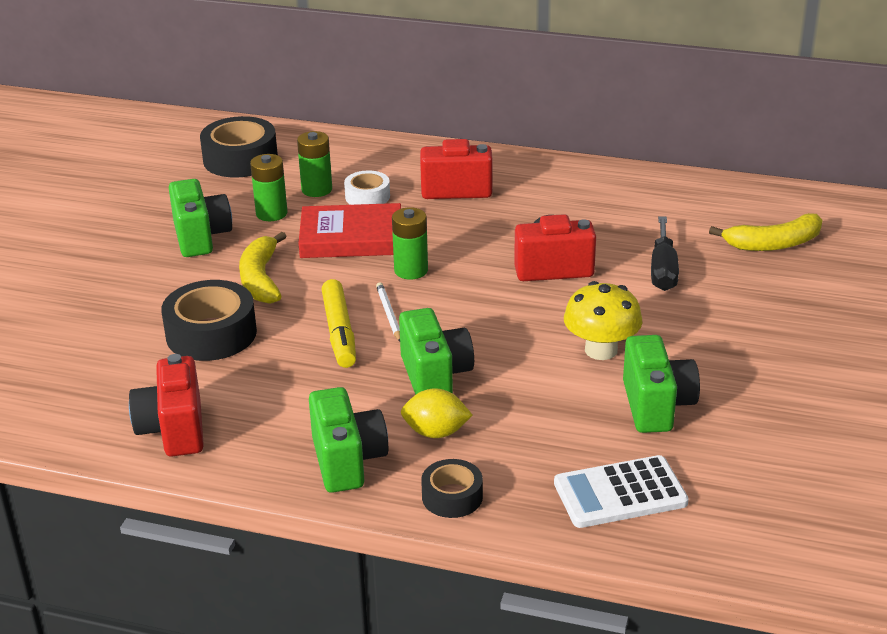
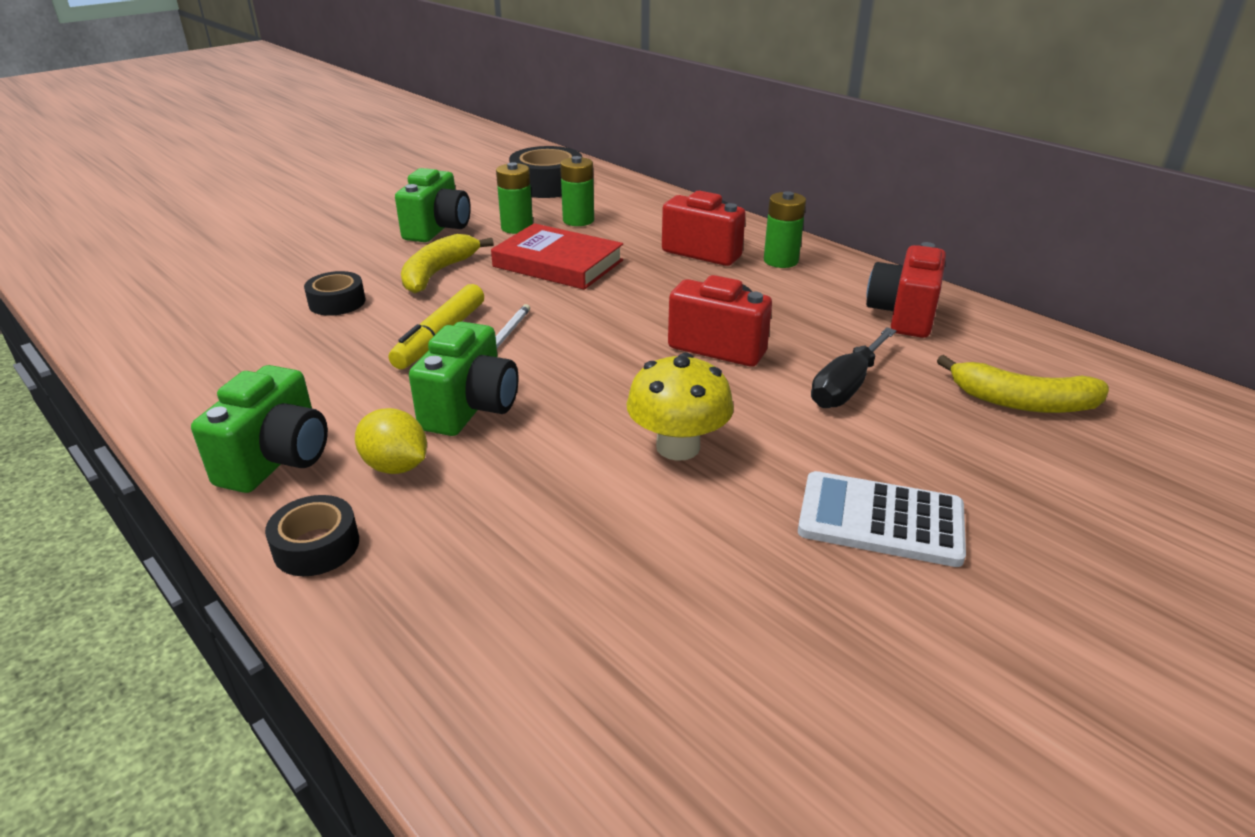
camera: 30 degrees right, 0 degrees up
(174, 430) = (189, 370): red camera -> red camera (903, 315)
(211, 334) = (337, 302): black tape -> black tape, size x0.58
(367, 196) = (615, 236): white tape -> none
(411, 270) = (575, 305): green battery -> green battery (780, 261)
(620, 493) = (499, 636): white calculator -> white calculator (880, 520)
(656, 406) = (672, 539): green camera -> none

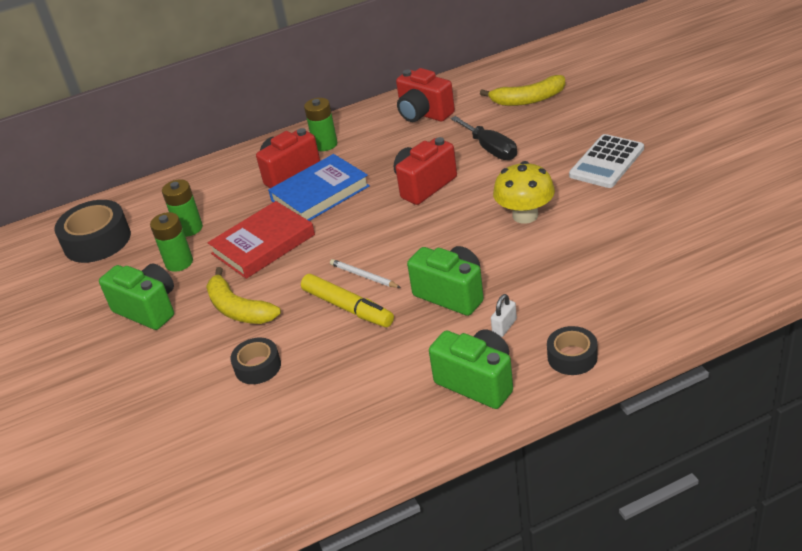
camera: 65 degrees left, 5 degrees up
(396, 466) = (504, 326): yellow lemon -> white padlock
(671, 277) = (320, 193): none -> blue book
(1022, 402) = (528, 99): yellow banana -> yellow banana turned 45 degrees clockwise

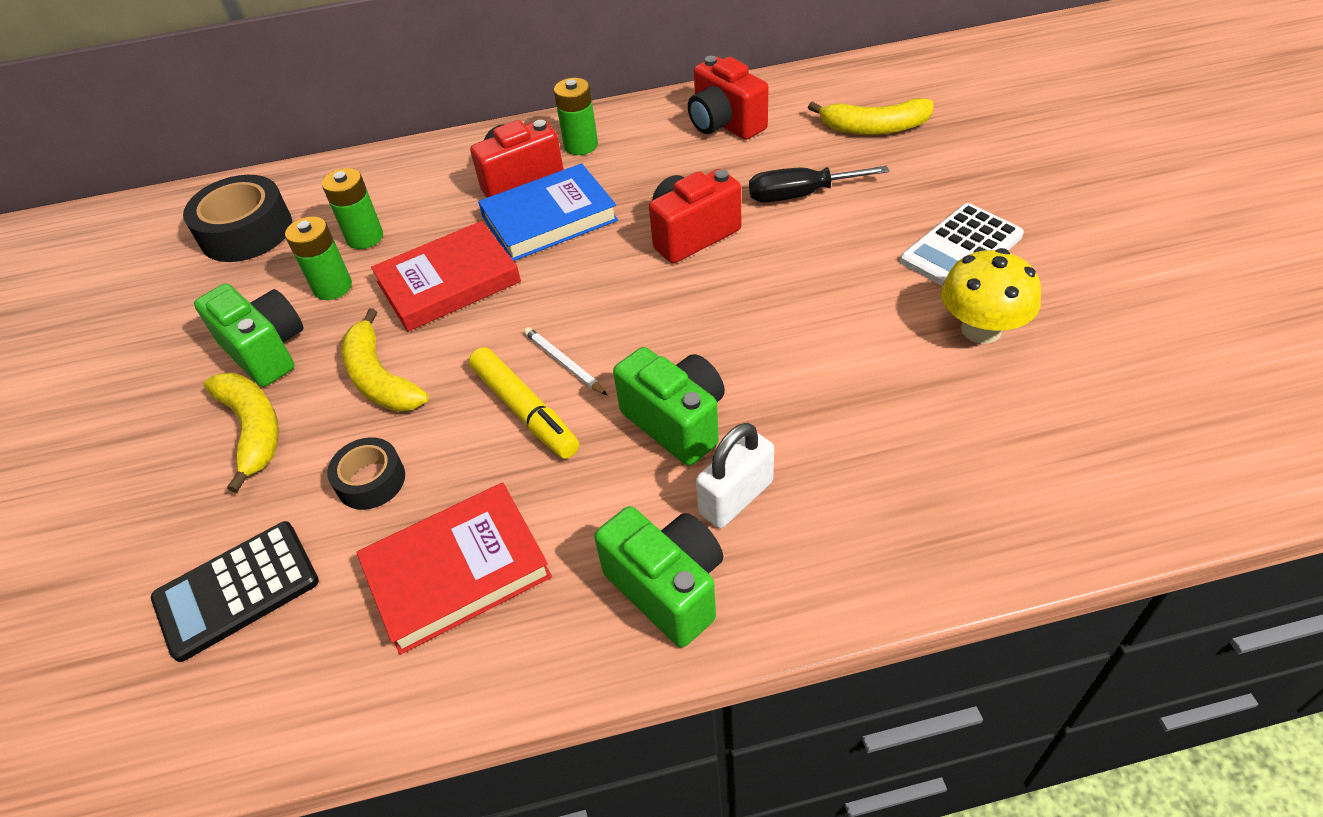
camera: 10 degrees right, 10 degrees up
(160, 355) = (253, 429): none -> yellow banana
(192, 444) = (237, 590): none -> black calculator
(337, 402) = (457, 571): none -> red book
(490, 149) = (800, 195): black screwdriver -> black screwdriver turned 105 degrees clockwise
(504, 326) = (736, 497): white padlock -> white padlock, size x1.71
(525, 215) = (819, 312): yellow mushroom -> yellow mushroom (981, 329)
(572, 357) = (823, 579): black tape -> none

